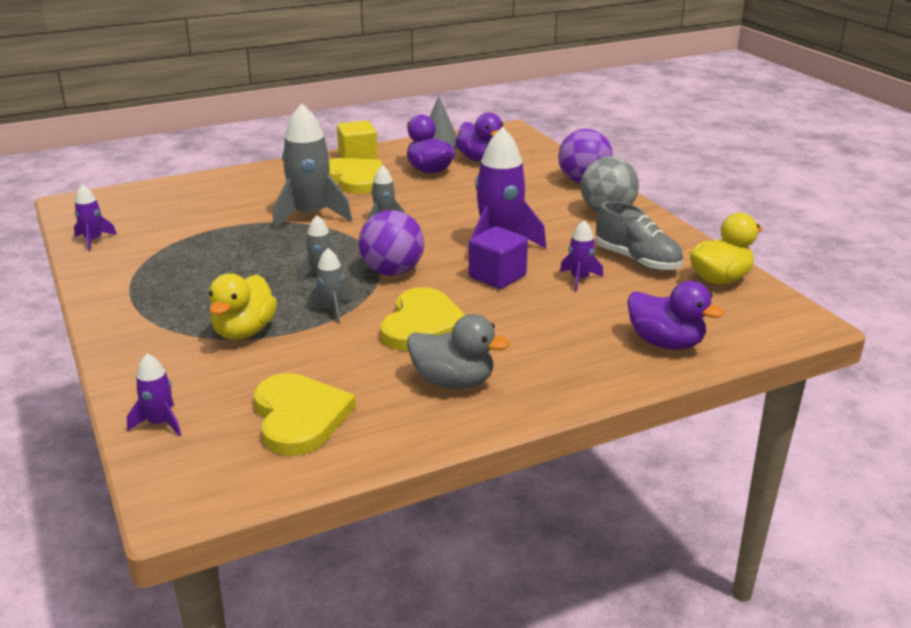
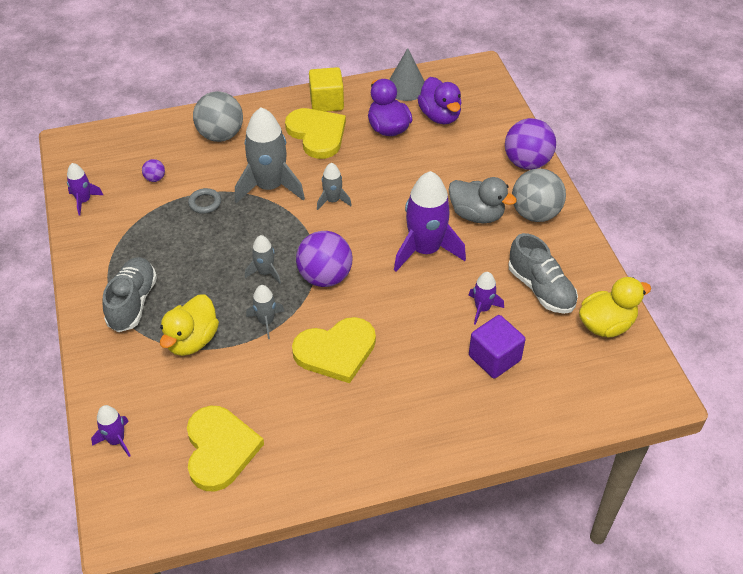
camera: 10 degrees right, 20 degrees up
(164, 309) = (133, 303): none -> grey shoe
(176, 219) = (155, 178): none -> purple ball
(238, 231) = (205, 203): none -> grey ring
(246, 186) = (220, 135): none -> grey ball
(422, 324) = (336, 351): yellow heart -> yellow heart turned 45 degrees clockwise
(453, 382) = (345, 426): grey duck -> grey duck (476, 215)
(497, 276) = (412, 295): purple cube -> purple cube (494, 358)
(665, 343) = (530, 403): purple duck -> none

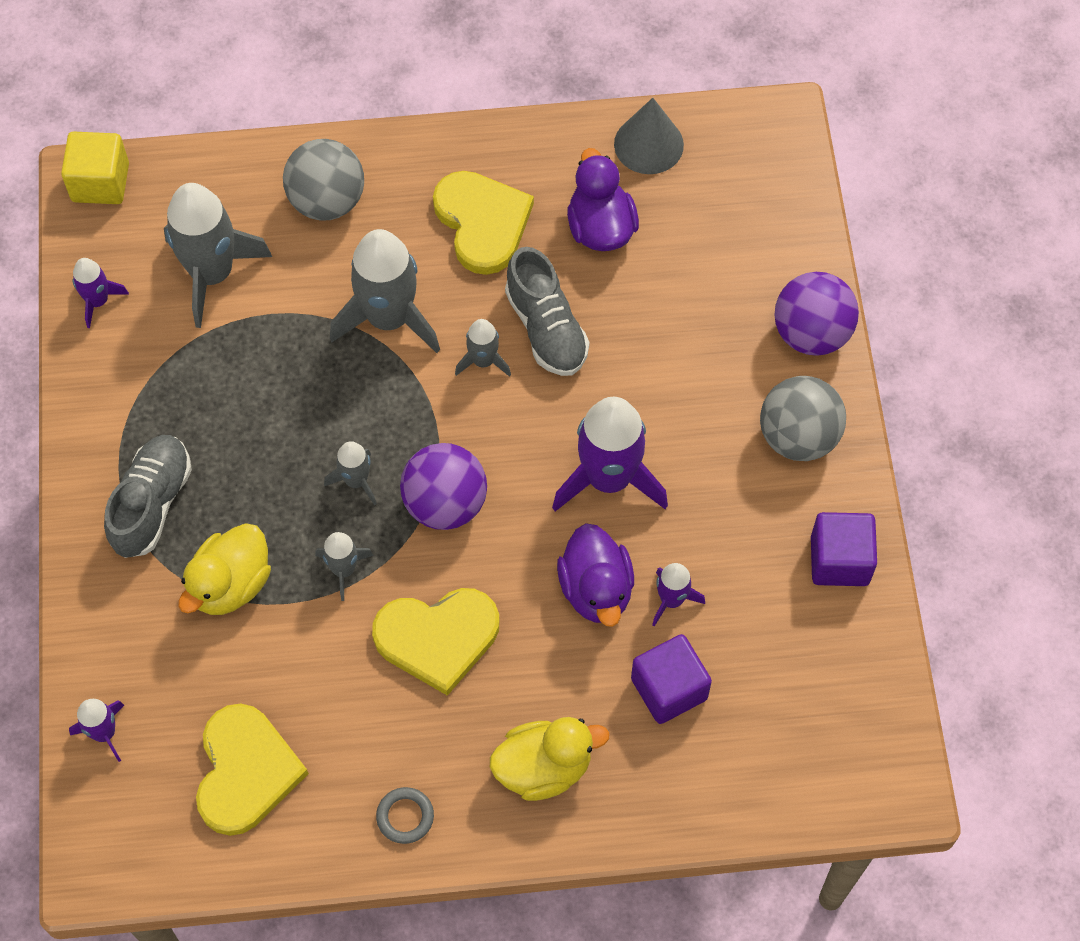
camera: 10 degrees right, 15 degrees up
(155, 178) = (212, 274): purple ball -> grey rocket
(205, 203) = (283, 334): grey ring -> grey ring (405, 816)
(326, 102) = (510, 157): yellow cube -> yellow cube (100, 182)
(440, 116) = (691, 215): purple duck -> purple duck (596, 589)
(476, 215) = (704, 424): grey duck -> none
(541, 289) = (770, 579): grey shoe -> grey shoe (546, 328)
(580, 273) = (839, 560): none -> purple cube
(606, 325) = (852, 659): yellow duck -> yellow duck (544, 768)

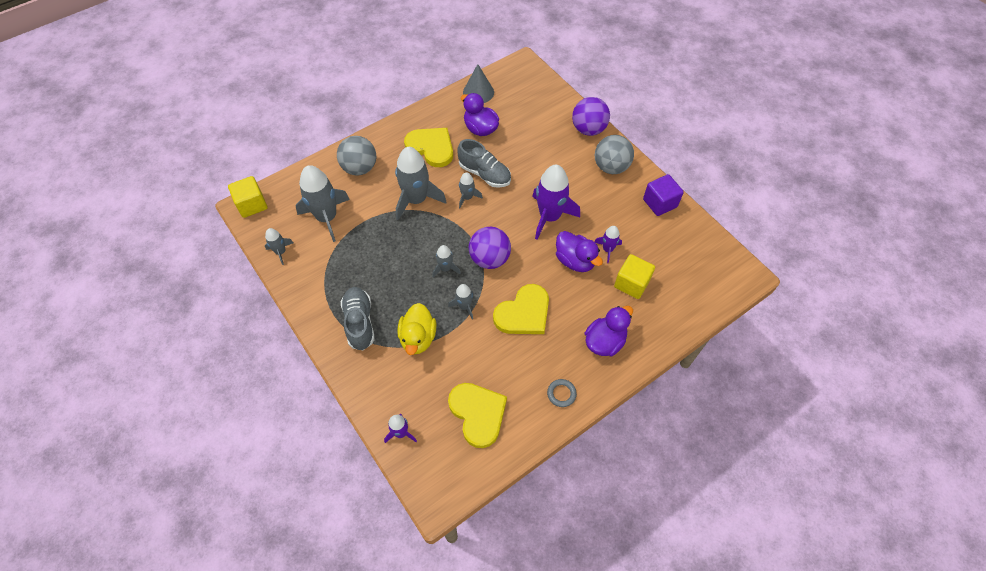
camera: 30 degrees left, 5 degrees down
(98, 301) = (280, 252): purple rocket -> grey rocket
(544, 768) = (604, 341): yellow duck -> purple duck
(669, 689) = (631, 283): purple cube -> yellow cube

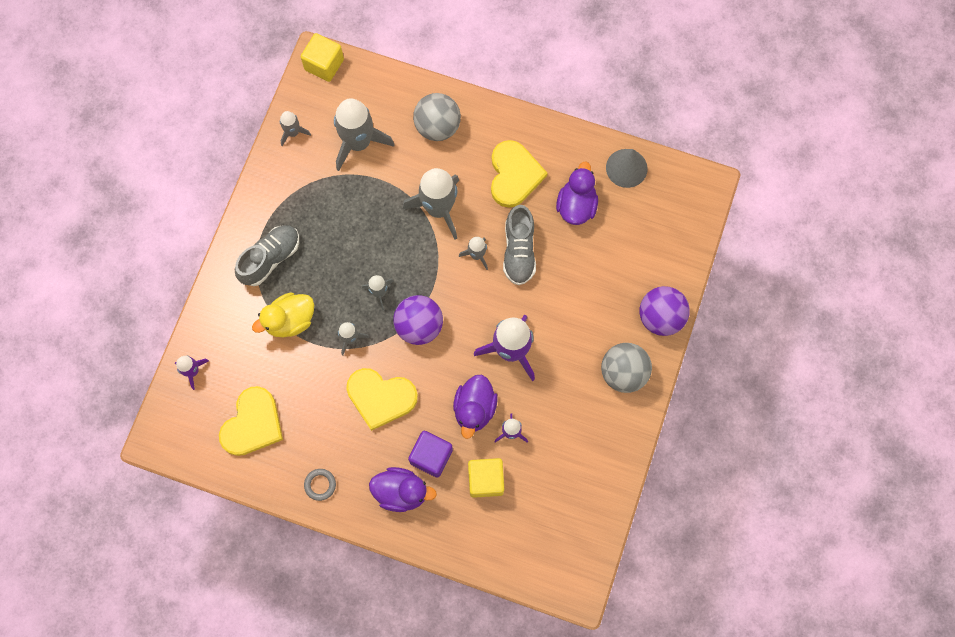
camera: 55 degrees right, 15 degrees up
(660, 203) = (610, 451): purple cube -> purple cube (431, 456)

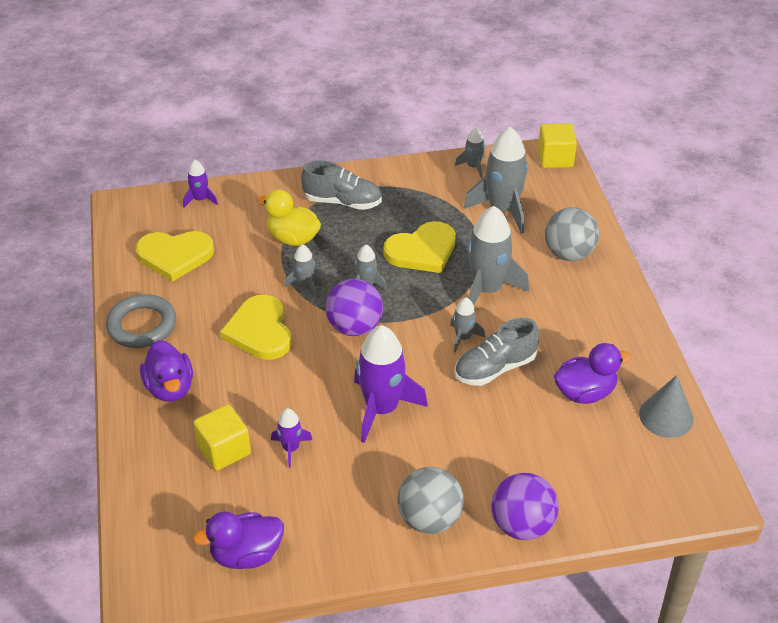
camera: 60 degrees right, 30 degrees down
(320, 484) = (142, 325): grey ring -> grey ring, size x1.95
(431, 456) = (222, 395): purple cube -> none
(474, 409) = (297, 407): purple duck -> purple duck (246, 555)
(514, 175) = (572, 329): yellow heart -> yellow heart (422, 250)

